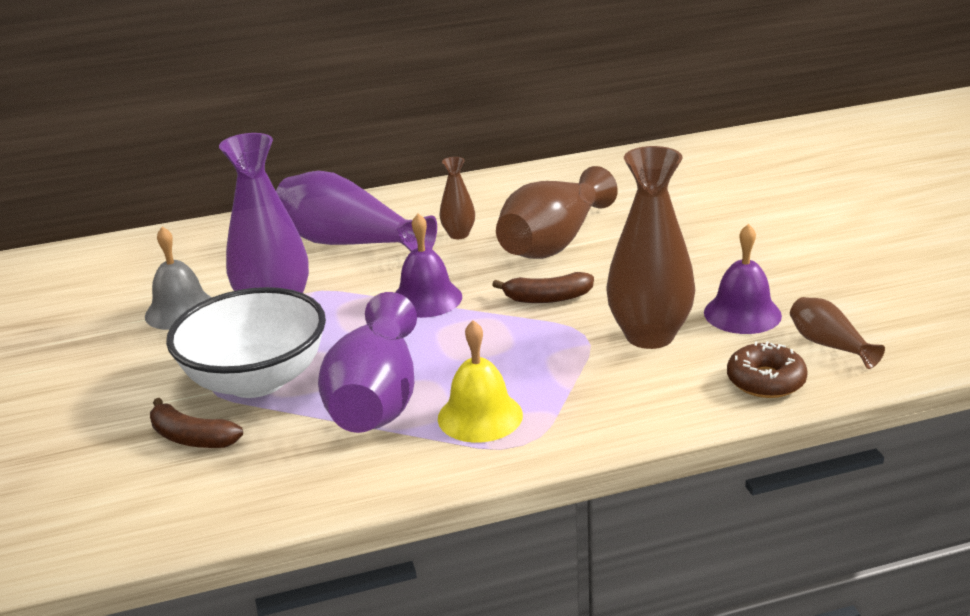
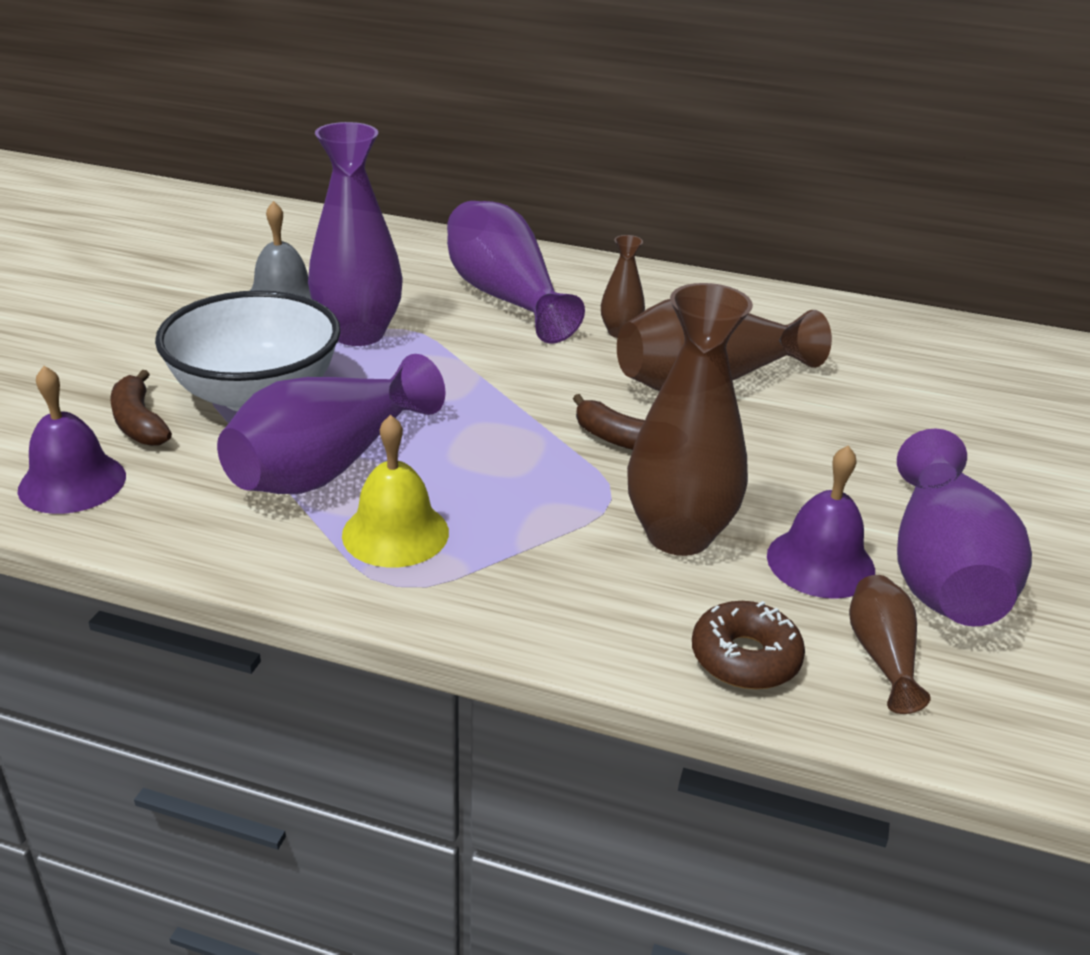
camera: 30 degrees right, 5 degrees up
(426, 299) = (503, 385): purple bell -> purple bell (72, 482)
(806, 288) = (941, 570): none -> purple vase

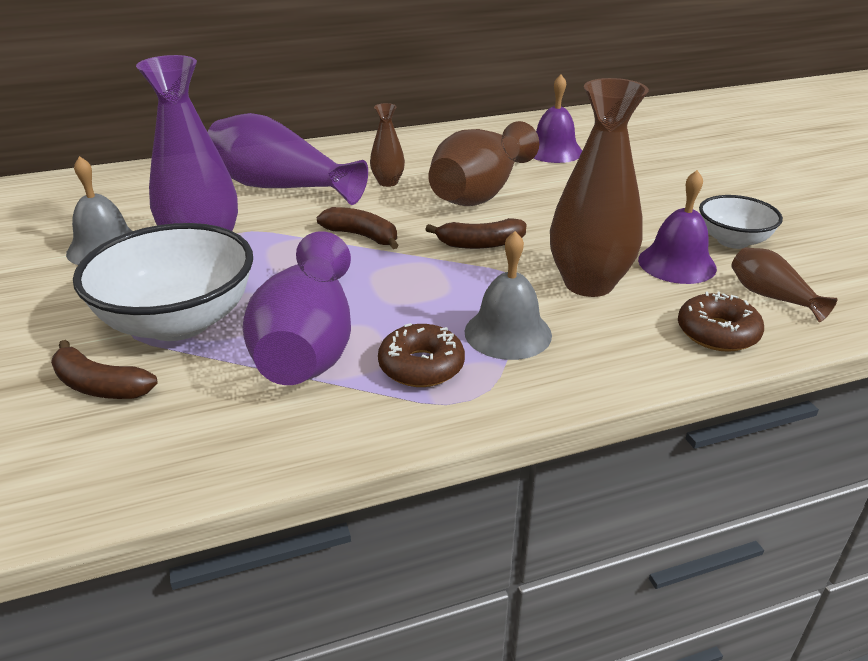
camera: 35 degrees left, 0 degrees up
(72, 482) = (100, 460): purple bell -> purple bell (553, 151)
(395, 533) = (421, 366): yellow bell -> brown donut
(515, 381) = (362, 236): none -> brown banana
(518, 543) = (508, 333): none -> grey bell
(941, 570) = (733, 241): purple vase -> white bowl

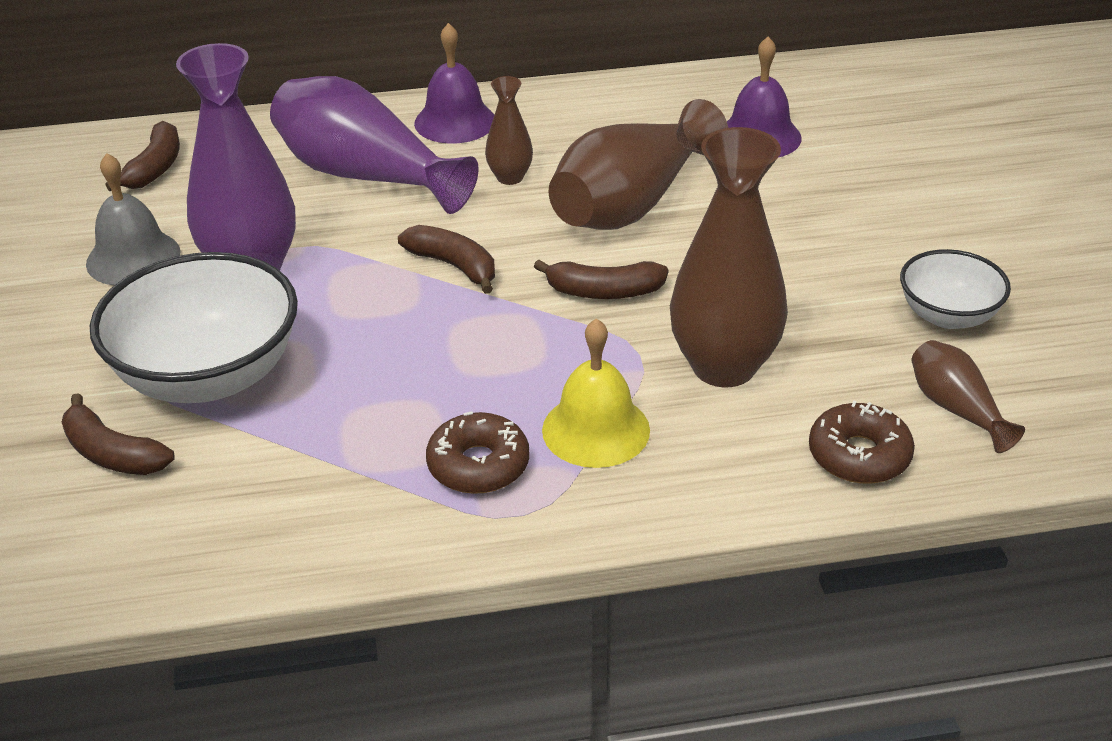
camera: 10 degrees right, 5 degrees up
(117, 192) = (155, 168): none -> brown banana
(308, 344) = (354, 422): purple vase -> none
(508, 333) = (596, 430): grey bell -> yellow bell
(677, 263) = (853, 346): purple bell -> purple bell (455, 121)

